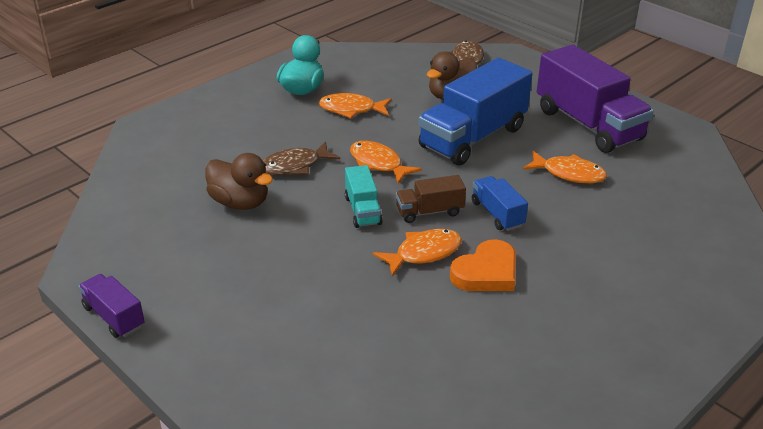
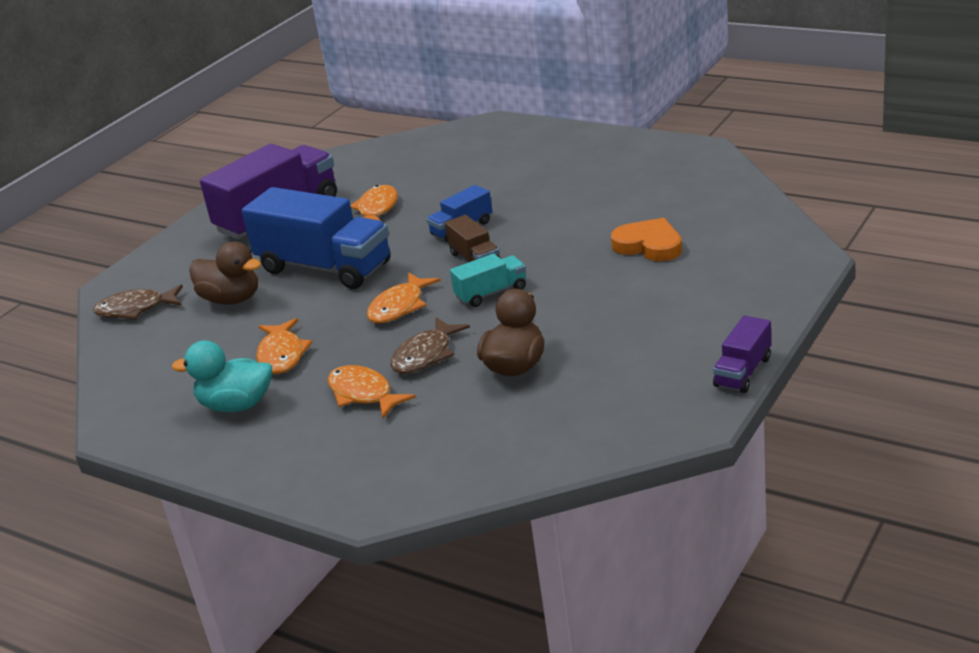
camera: 100 degrees left, 5 degrees down
(295, 166) = (425, 355): brown fish -> brown fish turned 75 degrees clockwise
(423, 253) = (542, 248): orange fish -> orange fish (363, 394)
(486, 272) = (552, 216): orange heart -> orange heart (649, 245)

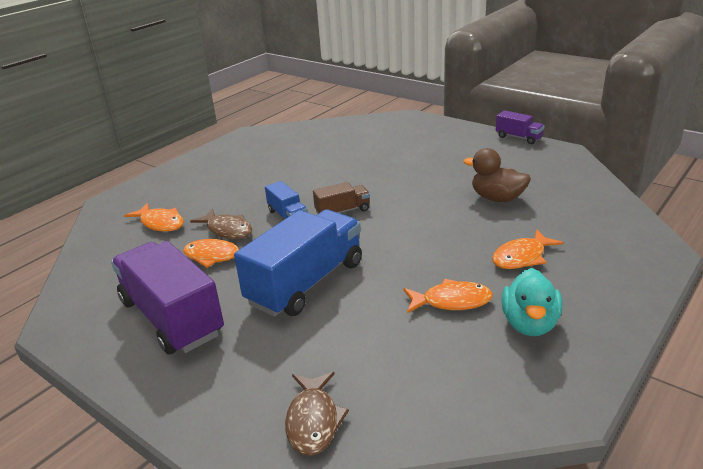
camera: 85 degrees left, 0 degrees up
(231, 299) = (333, 340): brown duck -> none
(399, 307) = (397, 243): orange fish -> orange fish (160, 223)
(425, 355) = (473, 231): brown fish -> brown fish (227, 230)
(491, 293) = (396, 205): turquoise truck -> none
(649, 245) = (365, 153): orange heart -> none

